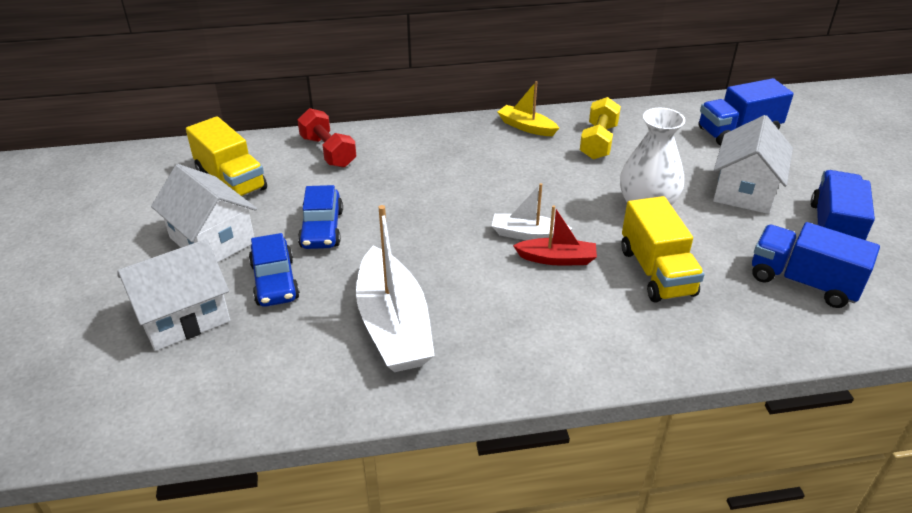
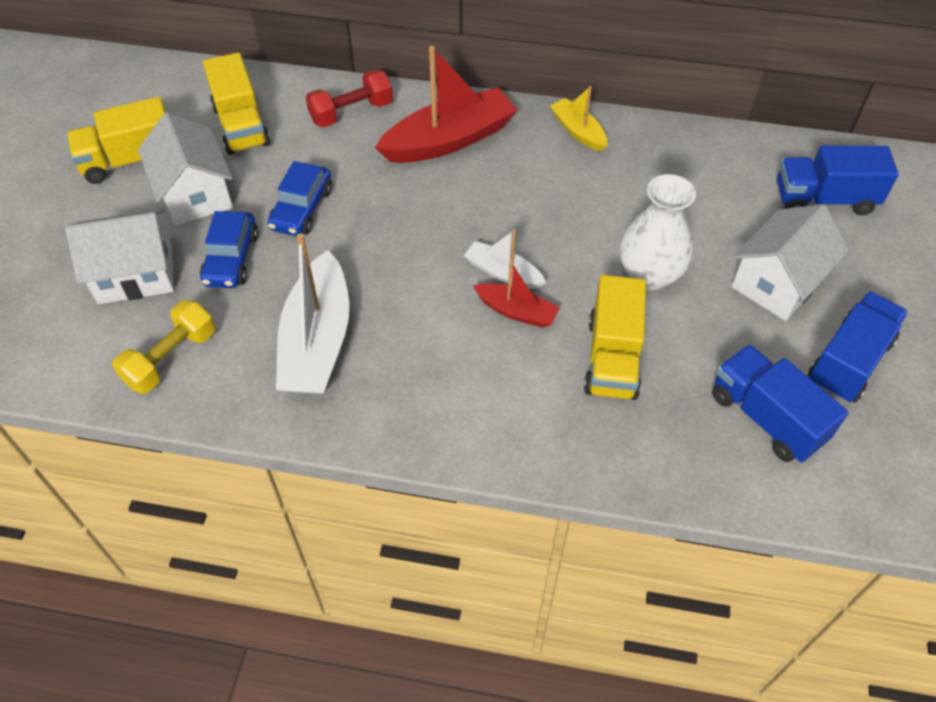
camera: 20 degrees right, 15 degrees up
(133, 228) = (130, 160): none -> yellow truck
(328, 152) = (351, 112): red dumbbell -> red dumbbell turned 75 degrees clockwise
(424, 153) = (449, 140): none -> red boat
(598, 142) = (648, 172): yellow dumbbell -> yellow dumbbell (171, 358)

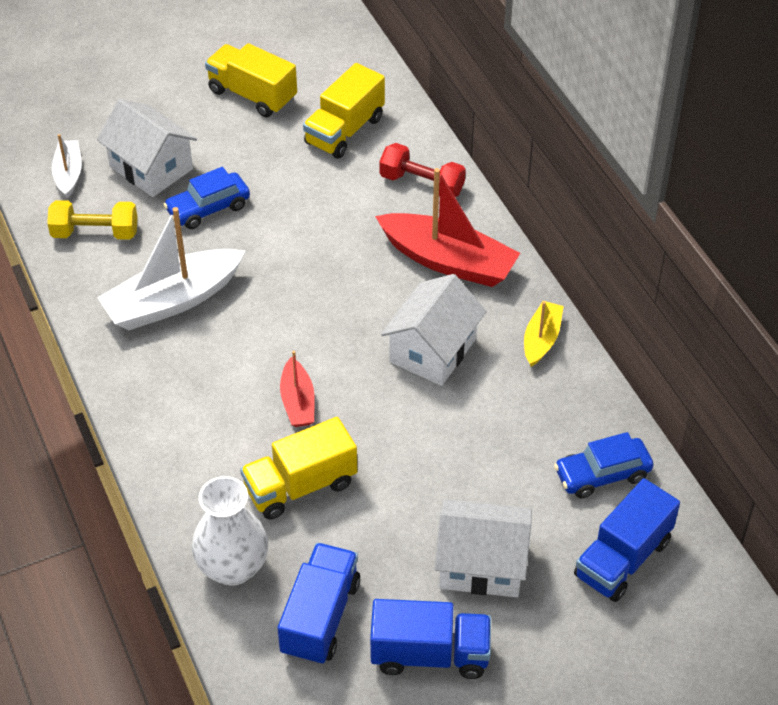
camera: 55 degrees right, 5 degrees down
(195, 194) = (252, 150): white house -> white house (433, 350)
(302, 209) = (290, 217): blue car -> blue car (602, 474)
(503, 273) = (330, 373): white boat -> white boat (68, 174)
(649, 275) = (411, 469): white vase -> white vase (233, 567)
(824, 199) = (622, 558): blue truck -> blue truck turned 105 degrees counterclockwise

